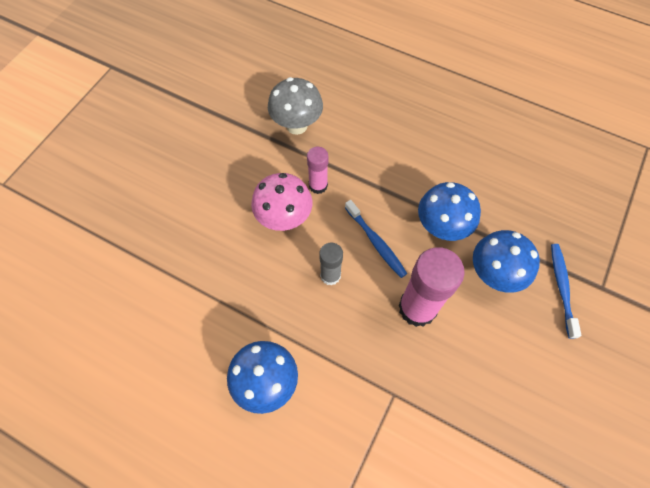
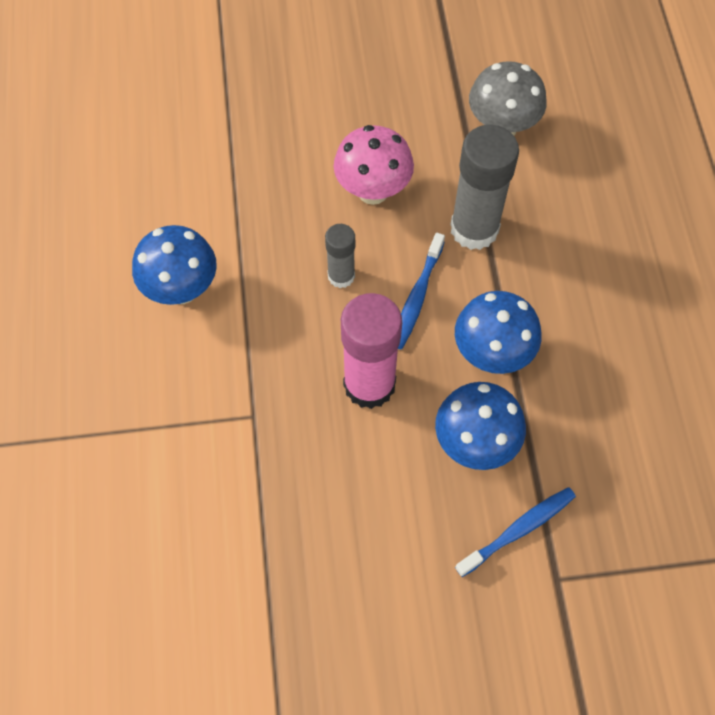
camera: 55 degrees right, 0 degrees up
(318, 185) = (441, 197): pink glue stick -> none
(353, 183) = (474, 229): none -> grey glue stick

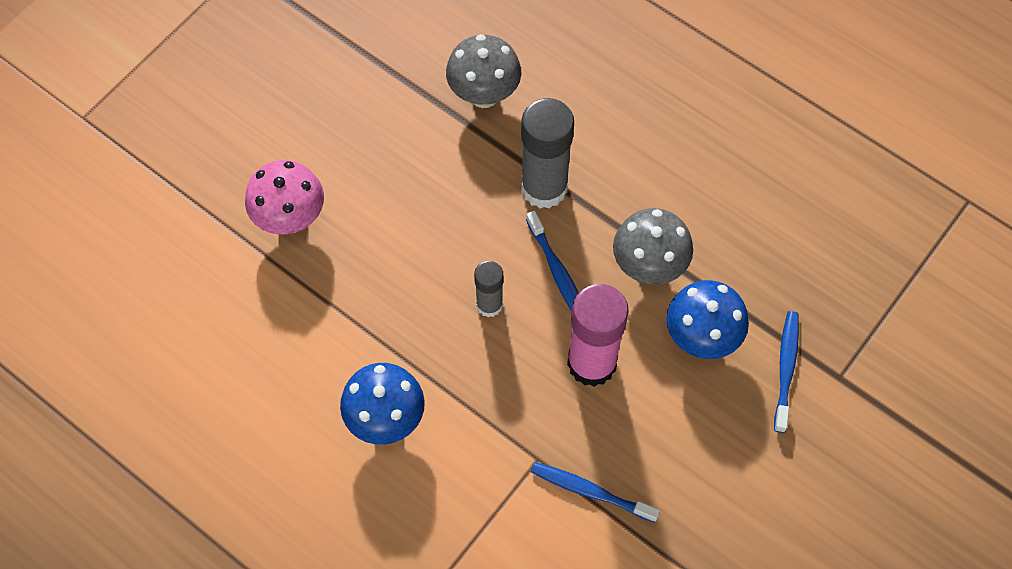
camera: 45 degrees left, 0 degrees up
(264, 475) = (590, 491): none -> blue toothbrush
(373, 191) = (443, 222): pink mushroom -> pink mushroom (290, 219)
(491, 354) = (648, 267): blue mushroom -> grey mushroom

